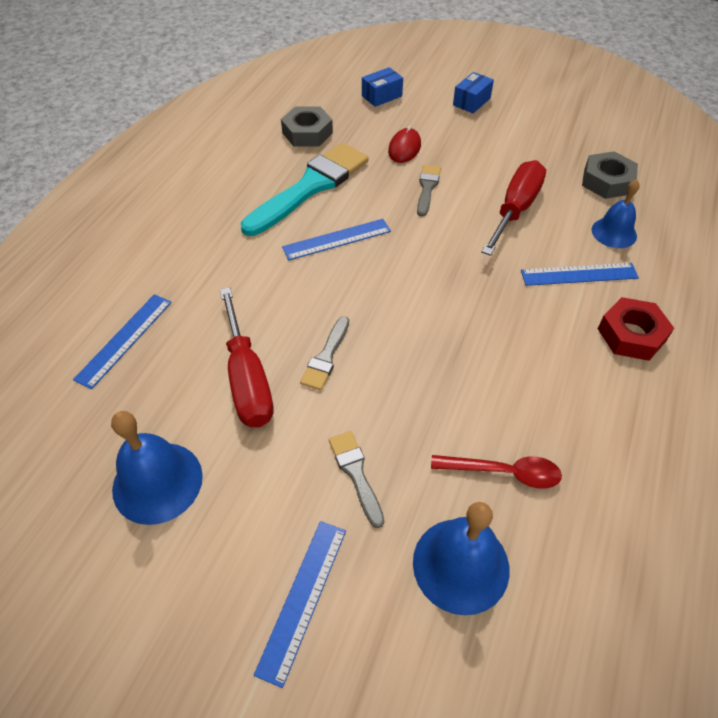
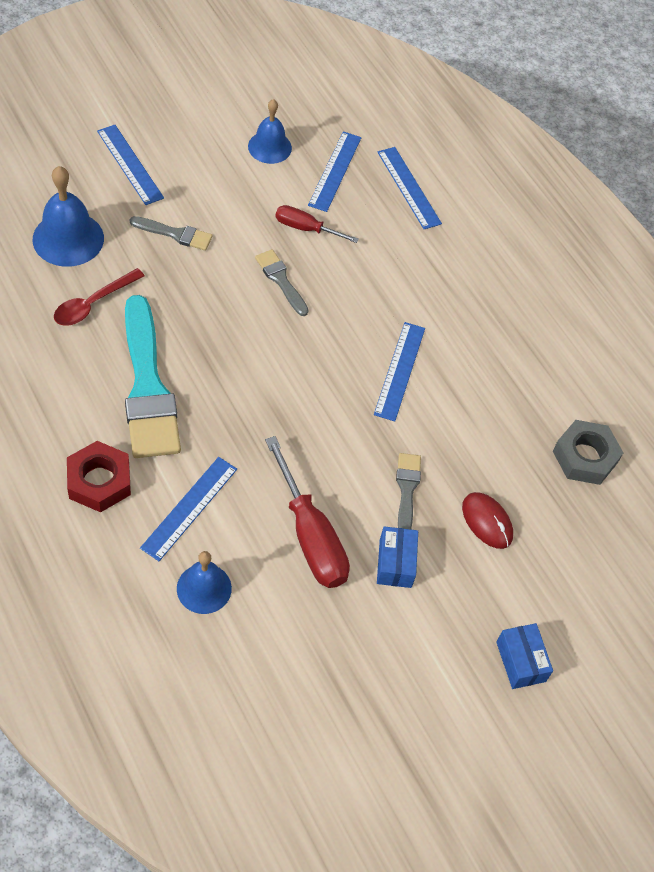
camera: 120 degrees right, 5 degrees up
(148, 405) = (335, 171): none -> blue ruler
(157, 482) = (269, 147): blue bell -> blue bell, size x0.67
(247, 379) = (306, 228): red screwdriver -> red screwdriver, size x0.58
(310, 187) = (490, 401): turquoise brush -> turquoise brush (148, 387)
(381, 96) = (605, 577): blue box -> blue box (395, 563)
(427, 188) = (407, 490): grey brush -> grey brush turned 135 degrees counterclockwise
(607, 181) = (271, 660): grey nut -> none

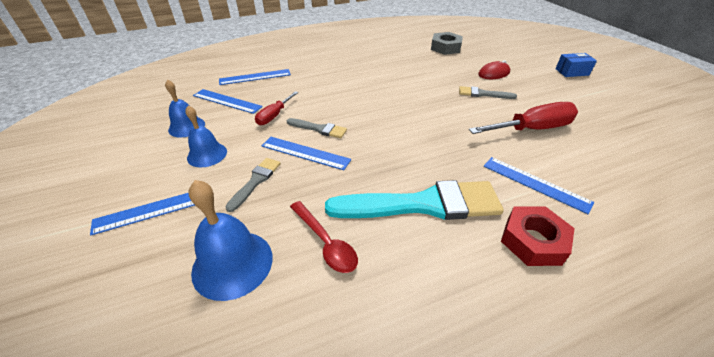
camera: 75 degrees left, 15 degrees down
(204, 588) = (601, 179): blue bell -> blue bell (207, 154)
(281, 280) = (319, 129): grey brush -> grey brush turned 135 degrees counterclockwise
(395, 563) = (535, 101): blue box -> none
(399, 371) = (397, 90): blue ruler -> blue ruler (305, 153)

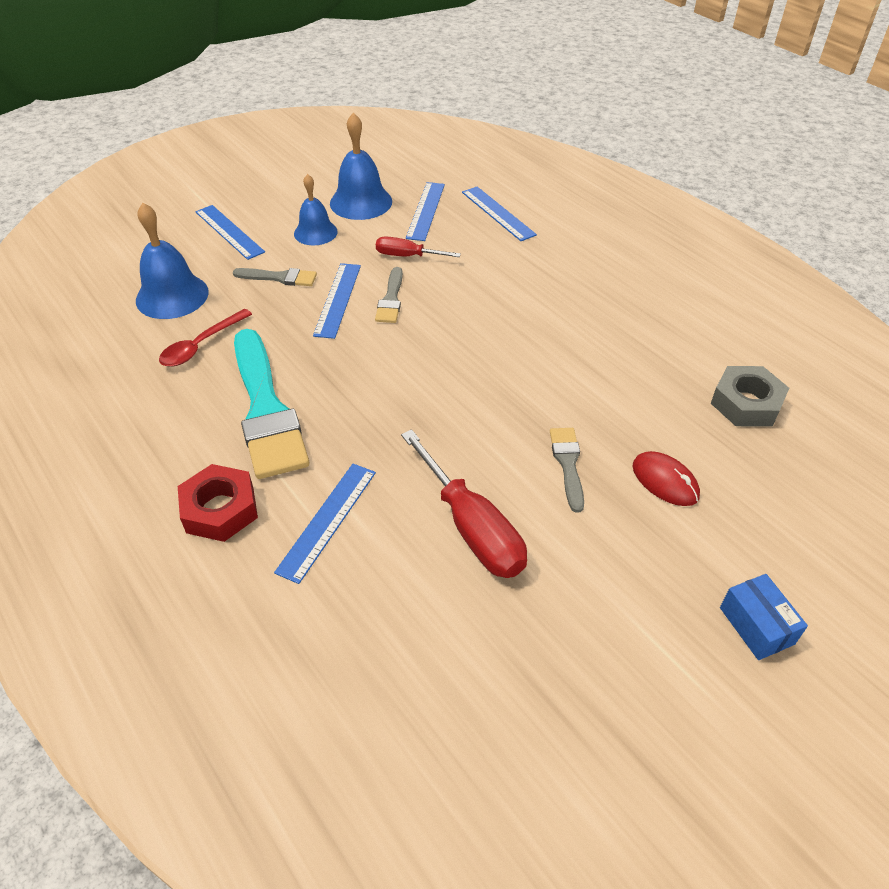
camera: 75 degrees right, 5 degrees up
(186, 127) = (361, 202): blue bell -> blue bell, size x1.50

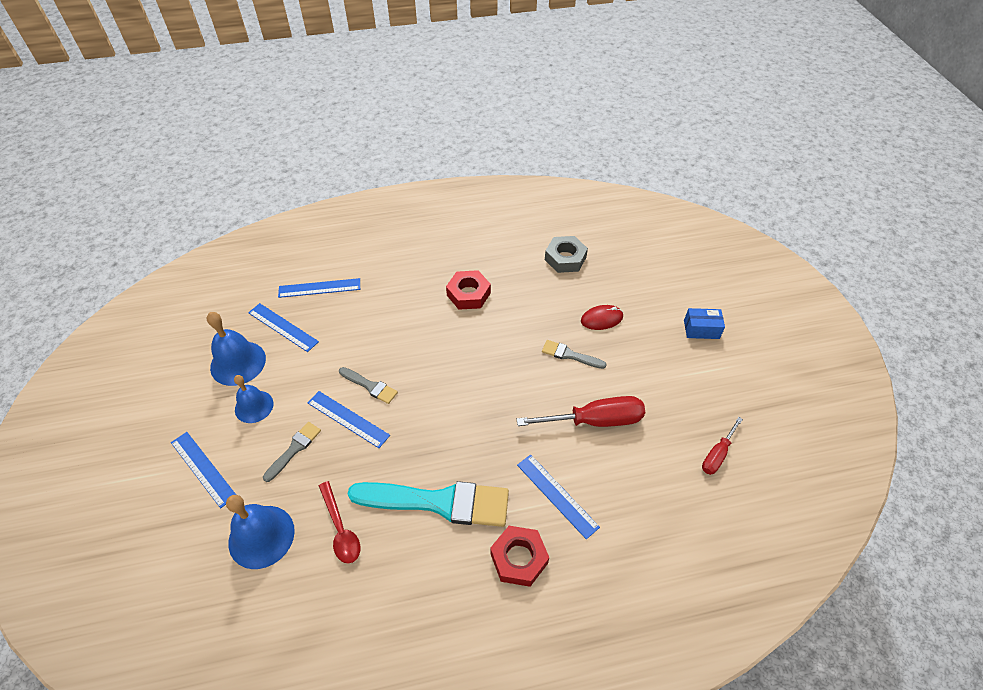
camera: 65 degrees left, 5 degrees up
(229, 232) = (203, 469): blue ruler -> blue ruler turned 60 degrees clockwise
(407, 256) = (328, 358): red screwdriver -> red screwdriver (717, 454)
(591, 329) = (468, 294): none -> red nut

